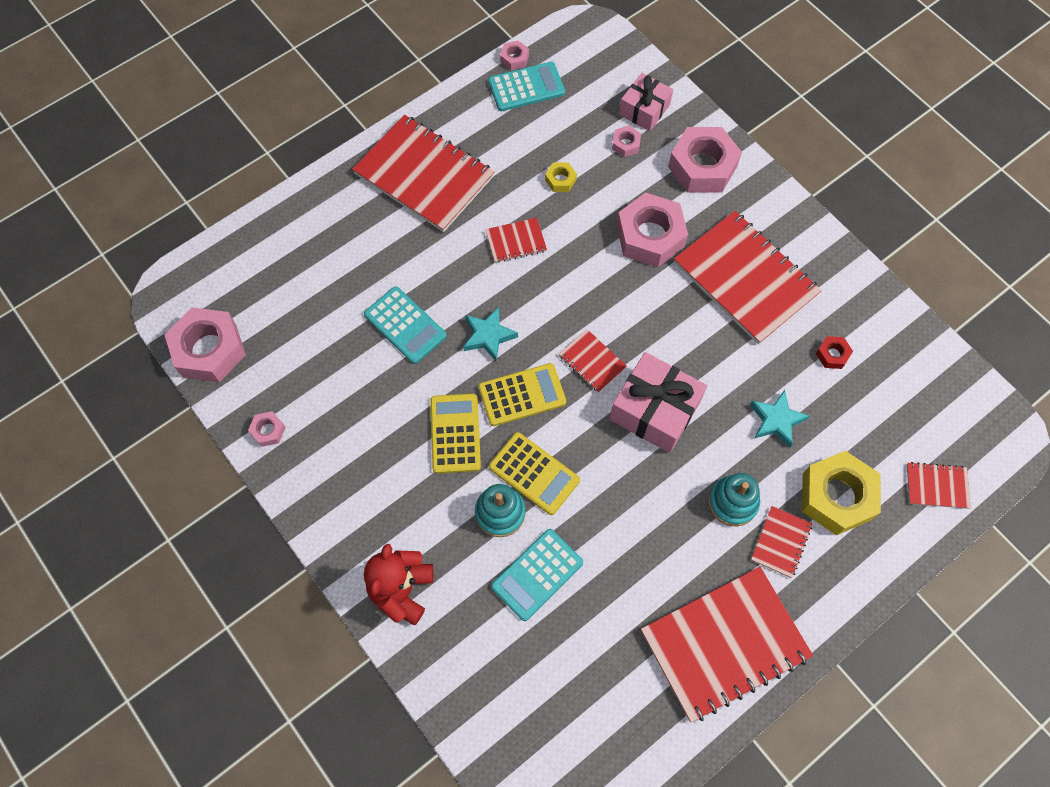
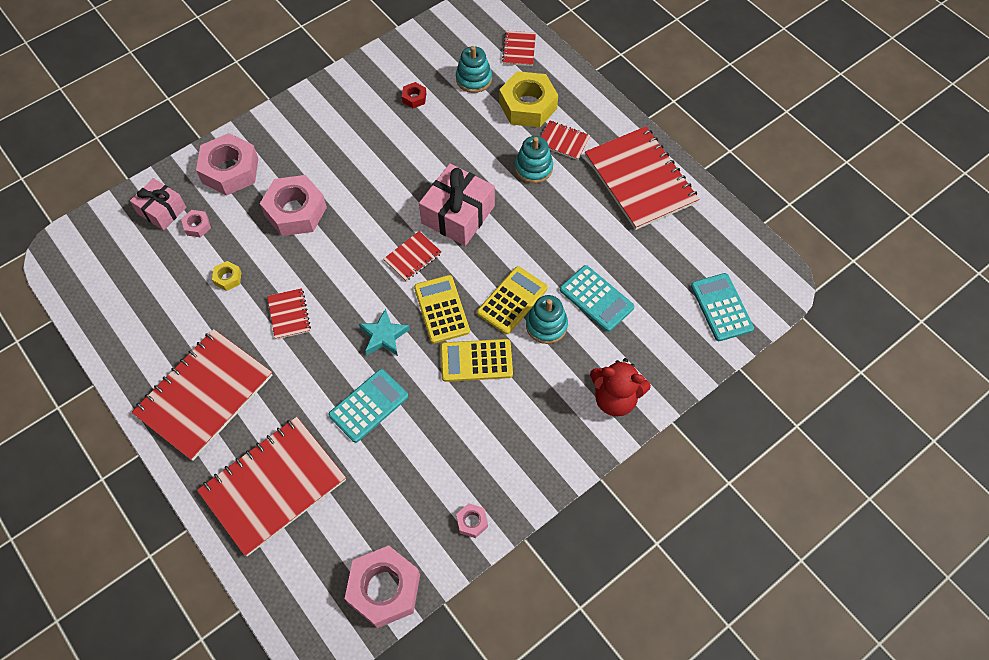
camera: 90 degrees left, 5 degrees down
(514, 59) = (79, 316): pink nut -> none
(526, 87) = (116, 306): turquoise calculator -> turquoise calculator (721, 307)
(745, 278) = (343, 147): red notebook -> red notebook (273, 486)
(776, 420) = (468, 137): turquoise star -> none
(874, 427) = (473, 79): none -> turquoise stacking toy

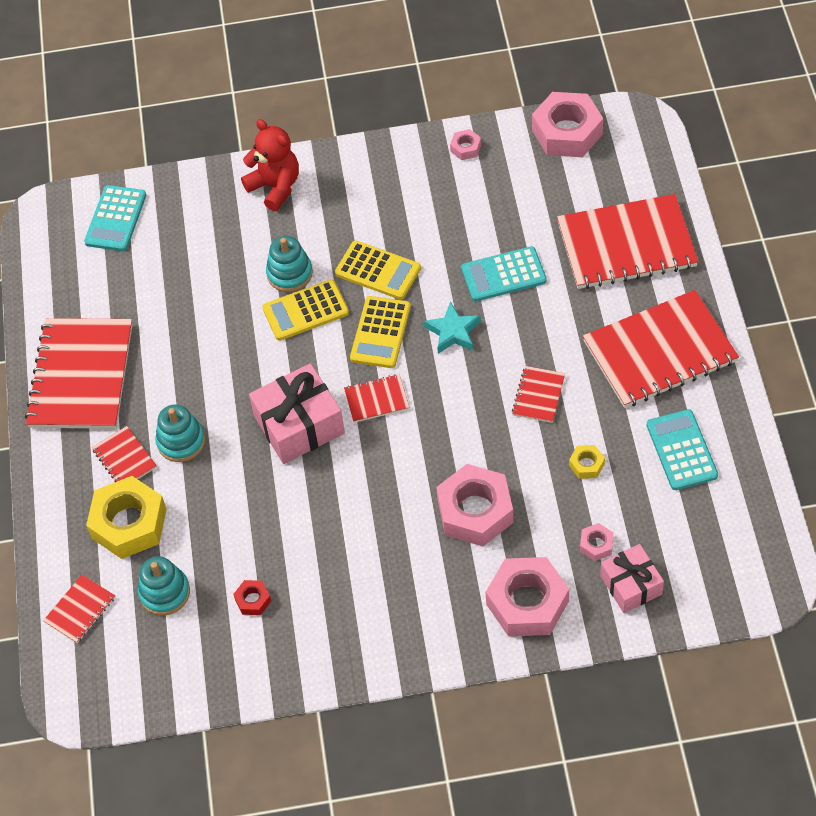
camera: 145 degrees left, 5 degrees down
(596, 299) = (224, 277): turquoise calculator -> turquoise calculator (681, 450)

